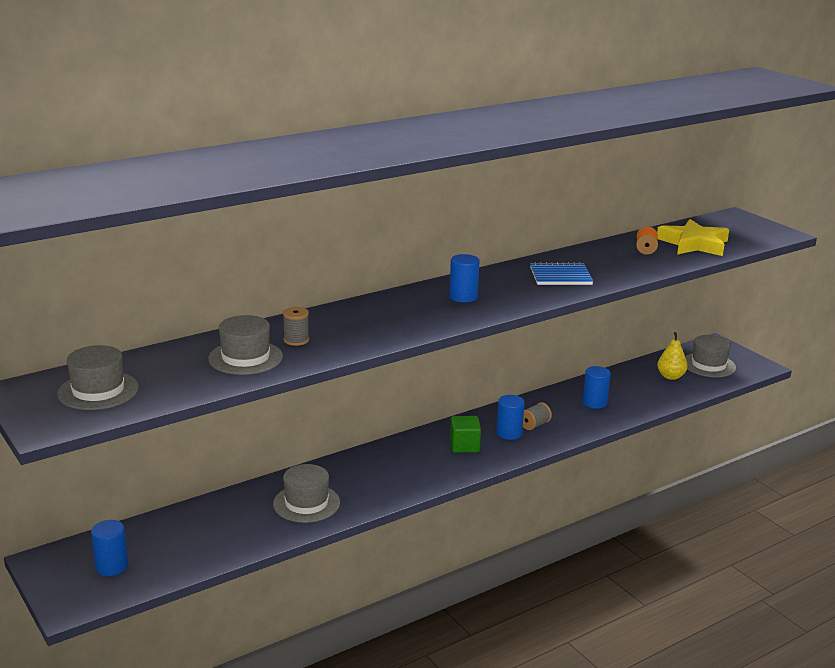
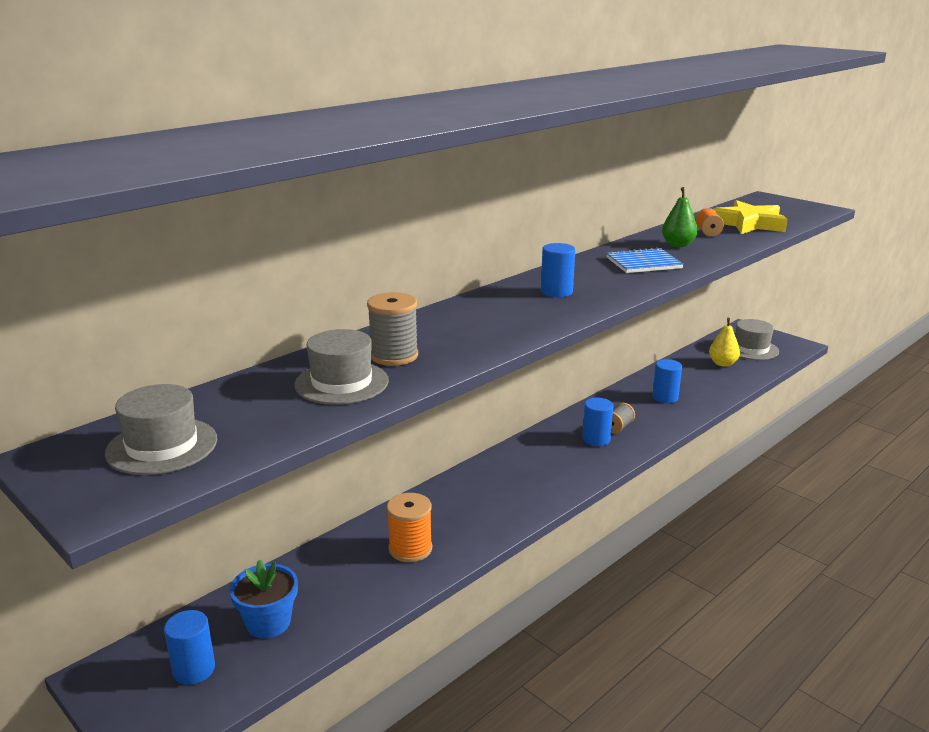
camera: 10 degrees left, 0 degrees up
(176, 542) = (268, 623): none -> blue flower pot
(296, 340) = (394, 356): grey spool -> grey spool, size x1.54
(306, 503) = (410, 549): grey hat -> orange spool
(464, 446) = (557, 458): green cube -> none
(606, 260) = (678, 245): none -> green pear

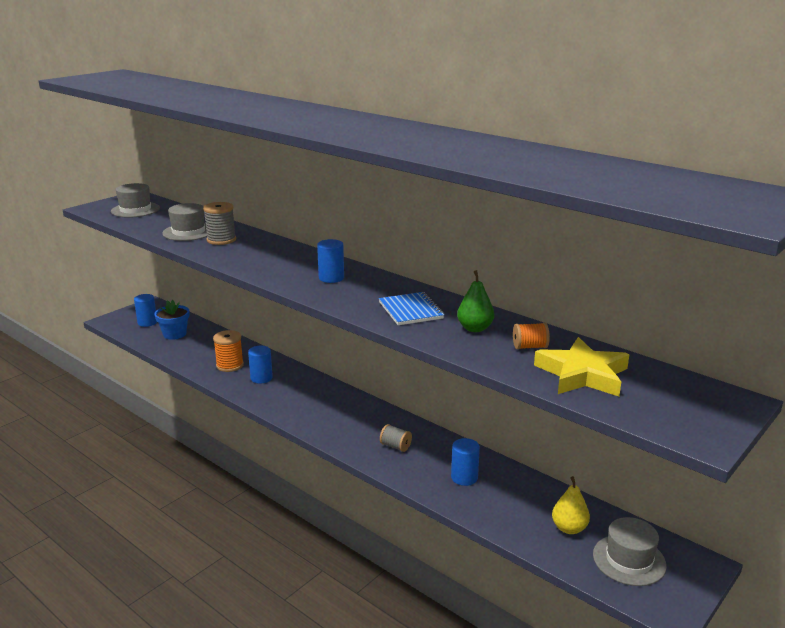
camera: 85 degrees right, 0 degrees up
(596, 439) = (372, 434): blue cylinder -> blue cylinder (261, 378)

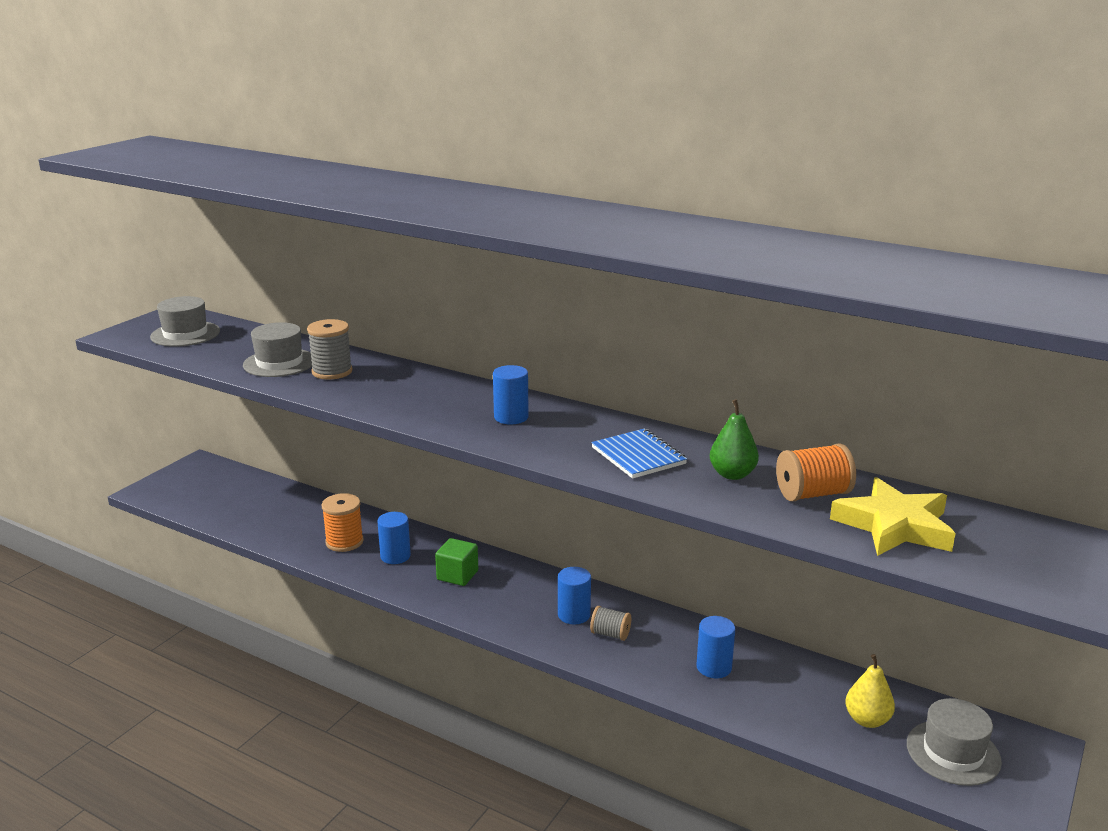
camera: 10 degrees left, 0 degrees up
(147, 322) = (203, 489): blue cylinder -> blue cylinder (574, 615)
(174, 334) = (249, 503): blue flower pot -> none
(300, 395) = (457, 575): none -> green cube
(529, 347) = (812, 494): orange spool -> orange spool, size x1.54

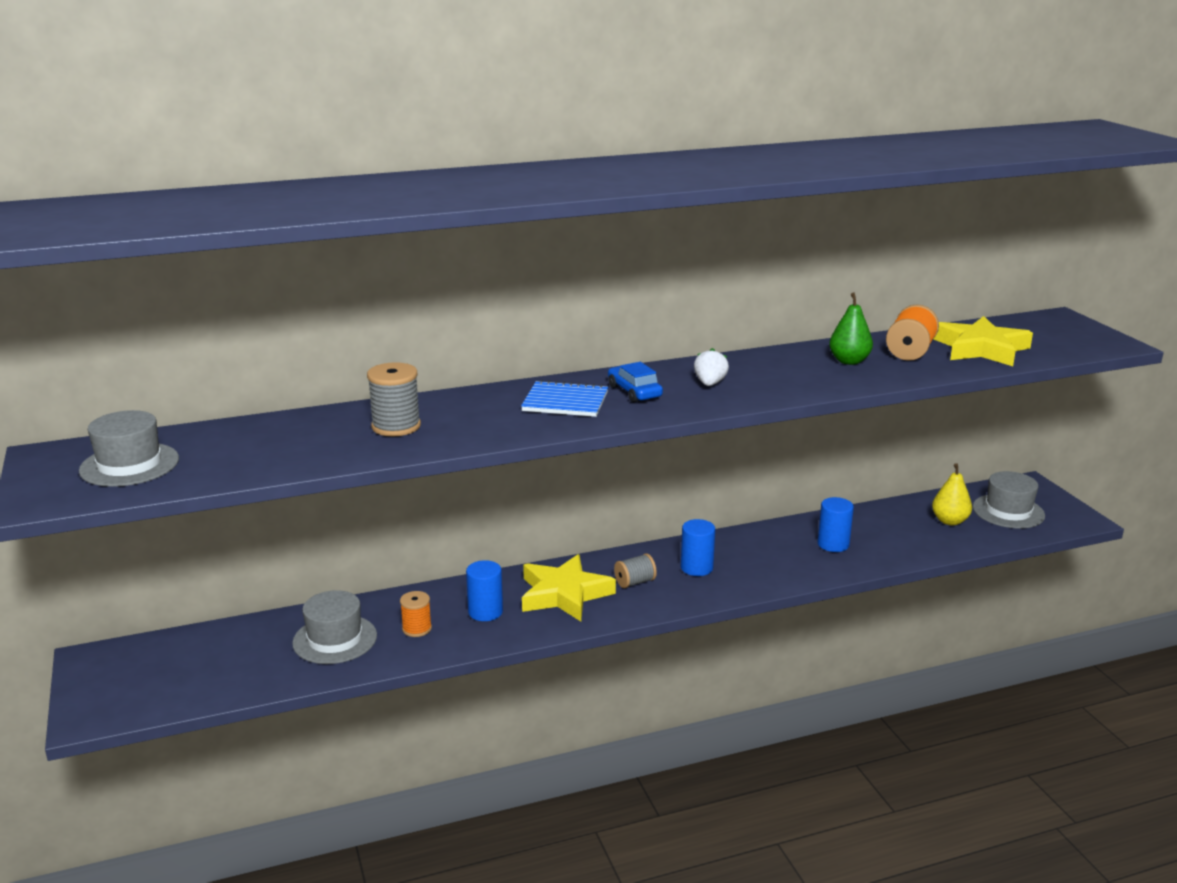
camera: 50 degrees left, 0 degrees up
(279, 363) = (322, 442): grey hat -> grey hat (335, 639)
(344, 542) = (417, 629): orange spool -> orange spool, size x0.65
(457, 575) = (564, 594): green cube -> yellow star
(511, 417) = (634, 392): blue cylinder -> blue car
(575, 437) = (709, 383): none -> white strawberry
(610, 634) = (742, 564): grey spool -> grey spool (635, 582)
(638, 456) = (776, 376): blue notebook -> blue notebook (565, 402)

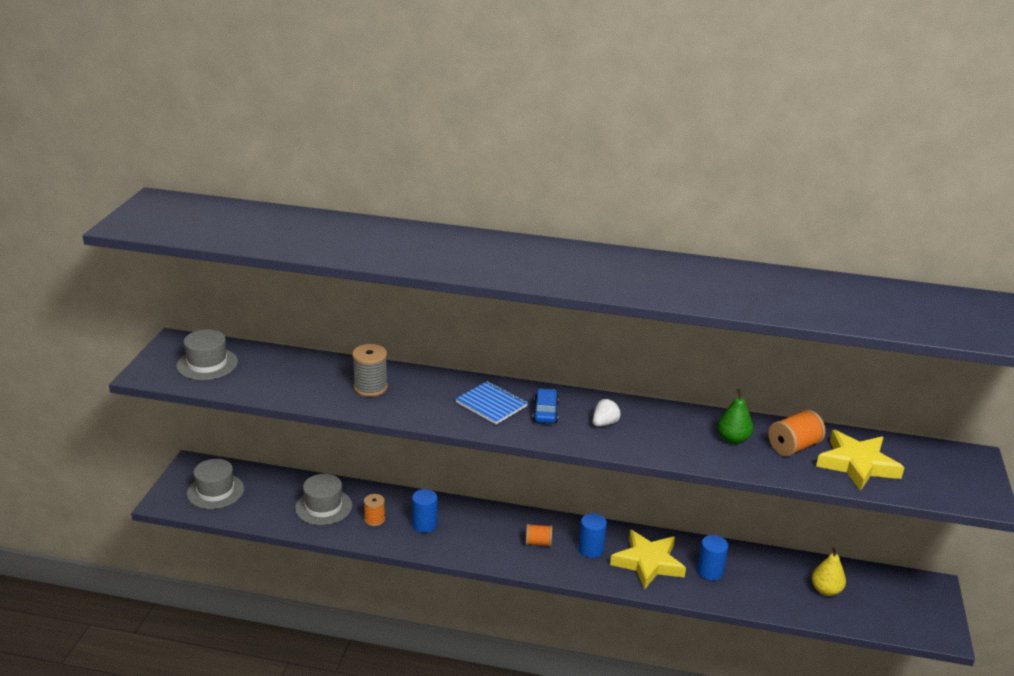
camera: 30 degrees right, 5 degrees up
(564, 594) = (484, 532): yellow star -> yellow star (648, 563)
(635, 582) = (538, 543): grey spool -> orange spool
(1008, 511) = (887, 602): grey hat -> grey hat (215, 491)

